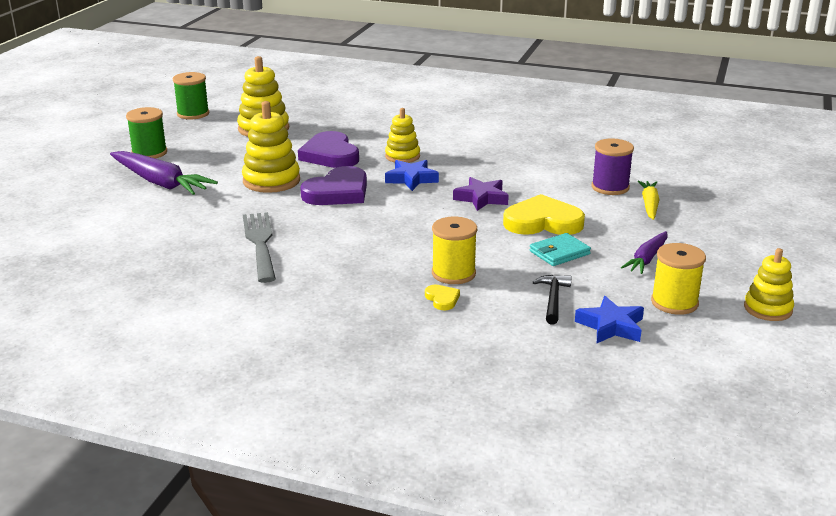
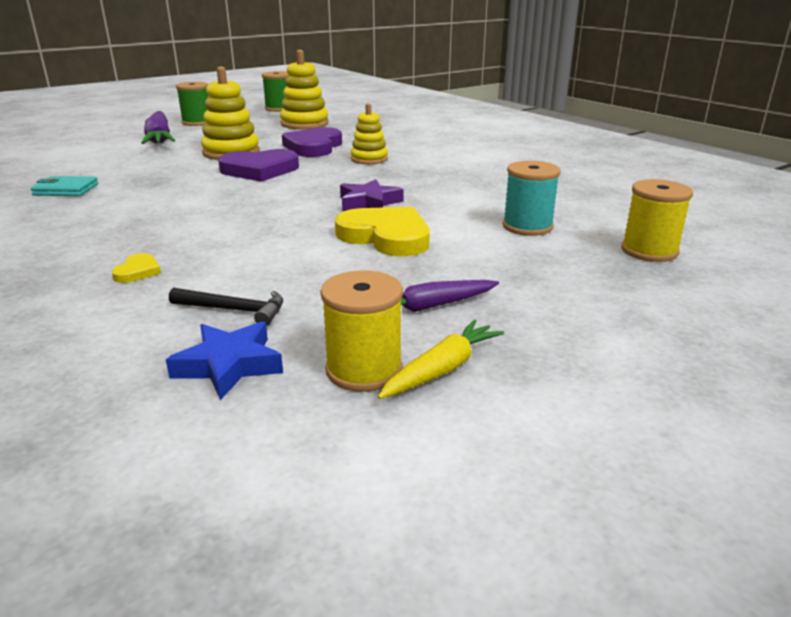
camera: 35 degrees right, 0 degrees up
(260, 243) = (120, 187): grey fork -> none
(411, 179) = (340, 175): blue star -> none
(453, 273) = (200, 253): yellow spool -> yellow spool (649, 251)
(553, 299) = (234, 310): black hammer -> black hammer turned 60 degrees clockwise
(559, 253) = (342, 268): turquoise wallet -> turquoise wallet (66, 190)
(610, 187) = (527, 226): purple spool -> turquoise spool
(649, 205) = (544, 254): yellow carrot -> yellow carrot (442, 369)
(767, 309) = (486, 436): yellow stacking toy -> none

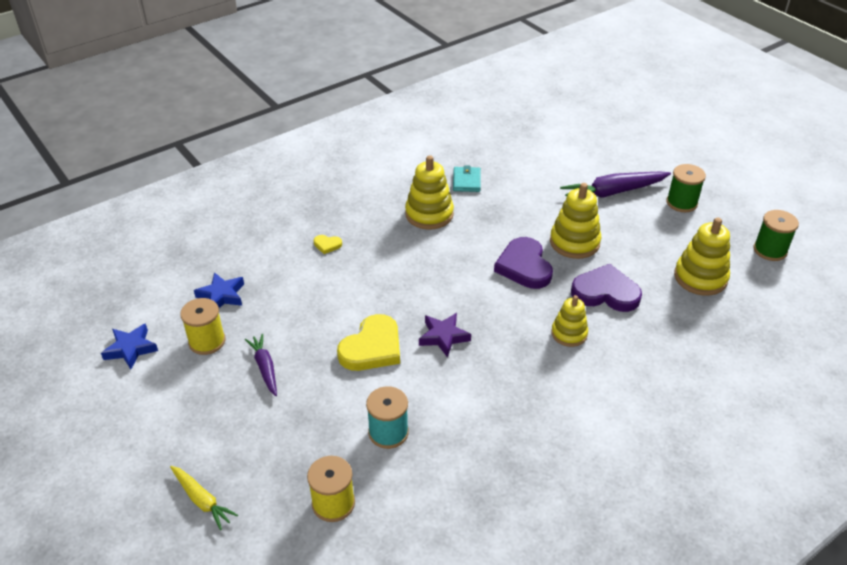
camera: 90 degrees right, 15 degrees up
(120, 208) = (429, 214): none -> yellow stacking toy
(234, 310) = (274, 289): black hammer -> none
(383, 481) = (131, 349): none -> blue star
(442, 369) = (200, 370): yellow carrot -> yellow carrot (202, 500)

